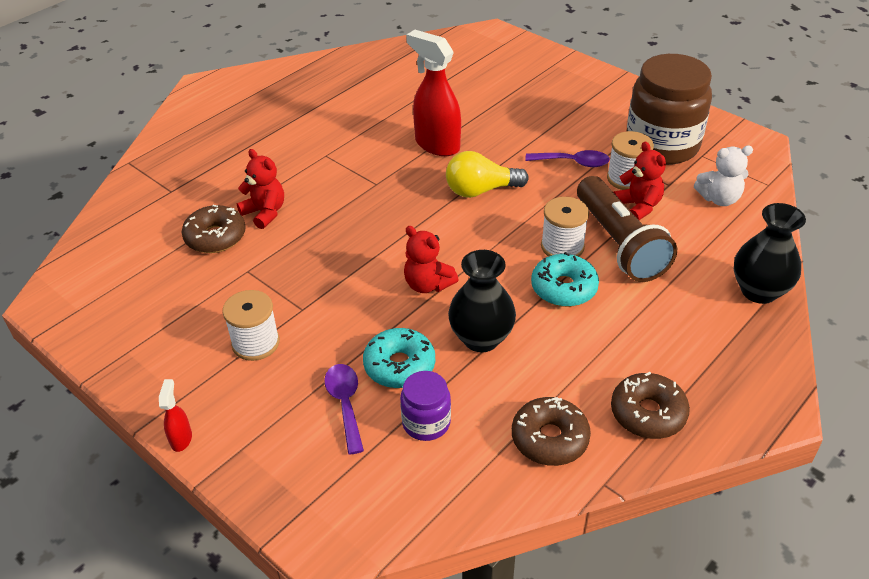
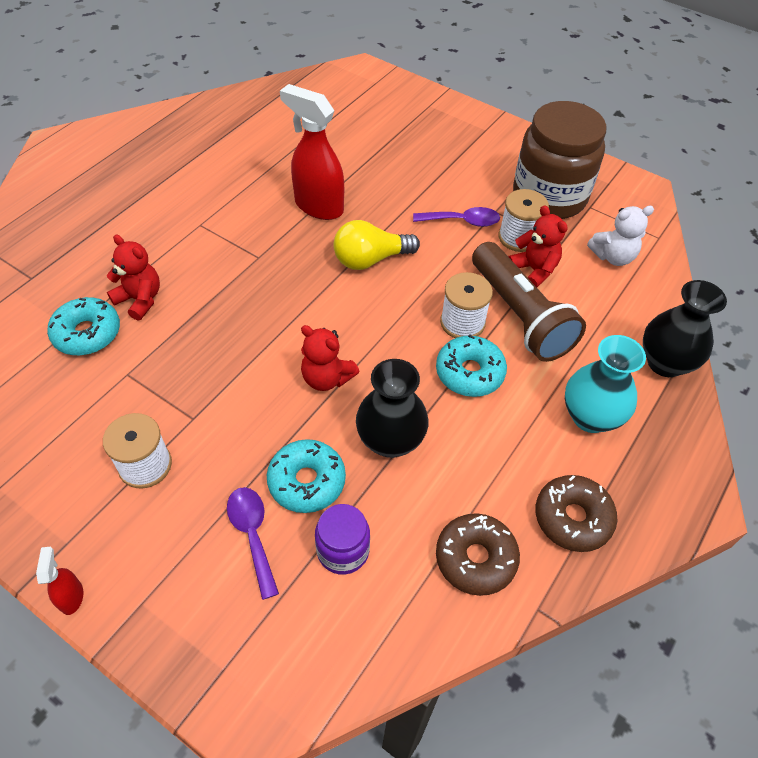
camera: 10 degrees left, 10 degrees up
(215, 237) = (87, 333): brown donut -> turquoise donut
(677, 331) = (590, 417): none -> turquoise vase

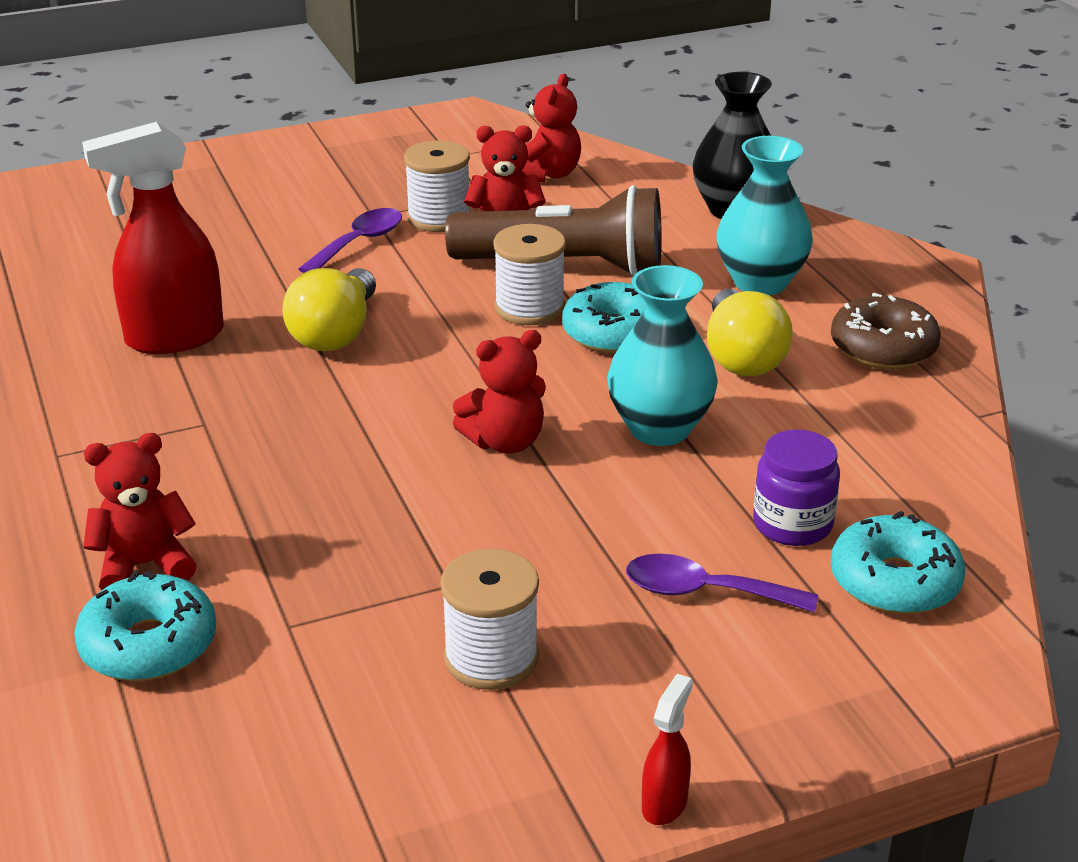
camera: 55 degrees left, 20 degrees down
(71, 597) = (664, 804): red spray bottle -> red spray bottle turned 90 degrees clockwise
(307, 481) = (660, 517): turquoise donut -> turquoise donut (894, 582)
(390, 440) = (659, 428): black vase -> turquoise vase
(475, 558) = (883, 431): brown donut -> none
(497, 446) = (741, 357): none -> yellow light bulb
(549, 197) = (399, 172): brown jar -> none
(613, 257) = (547, 175): white teddy bear -> red teddy bear

